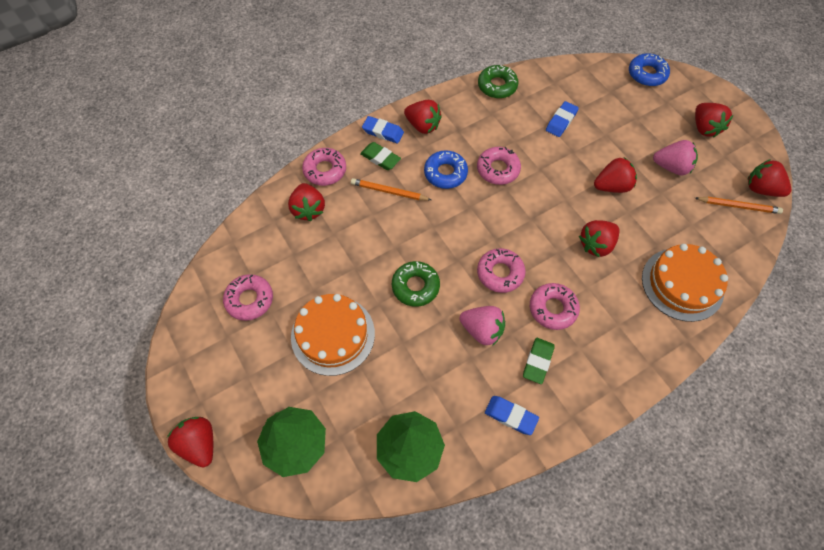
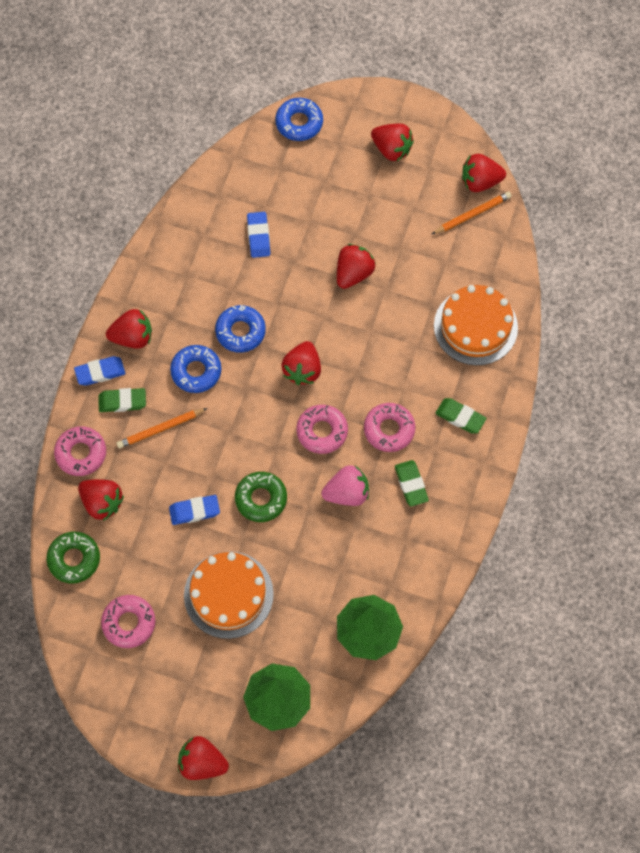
camera: 40 degrees left, 5 degrees up
(497, 86) = (167, 240): green donut -> green donut (74, 559)
(498, 169) = (240, 331): pink donut -> blue donut
(510, 416) = (423, 544): blue eraser -> blue eraser (194, 511)
(596, 244) = (381, 342): red strawberry -> red strawberry (302, 370)
(618, 341) = (460, 417): none -> green eraser
(671, 167) = (391, 214): pink strawberry -> none

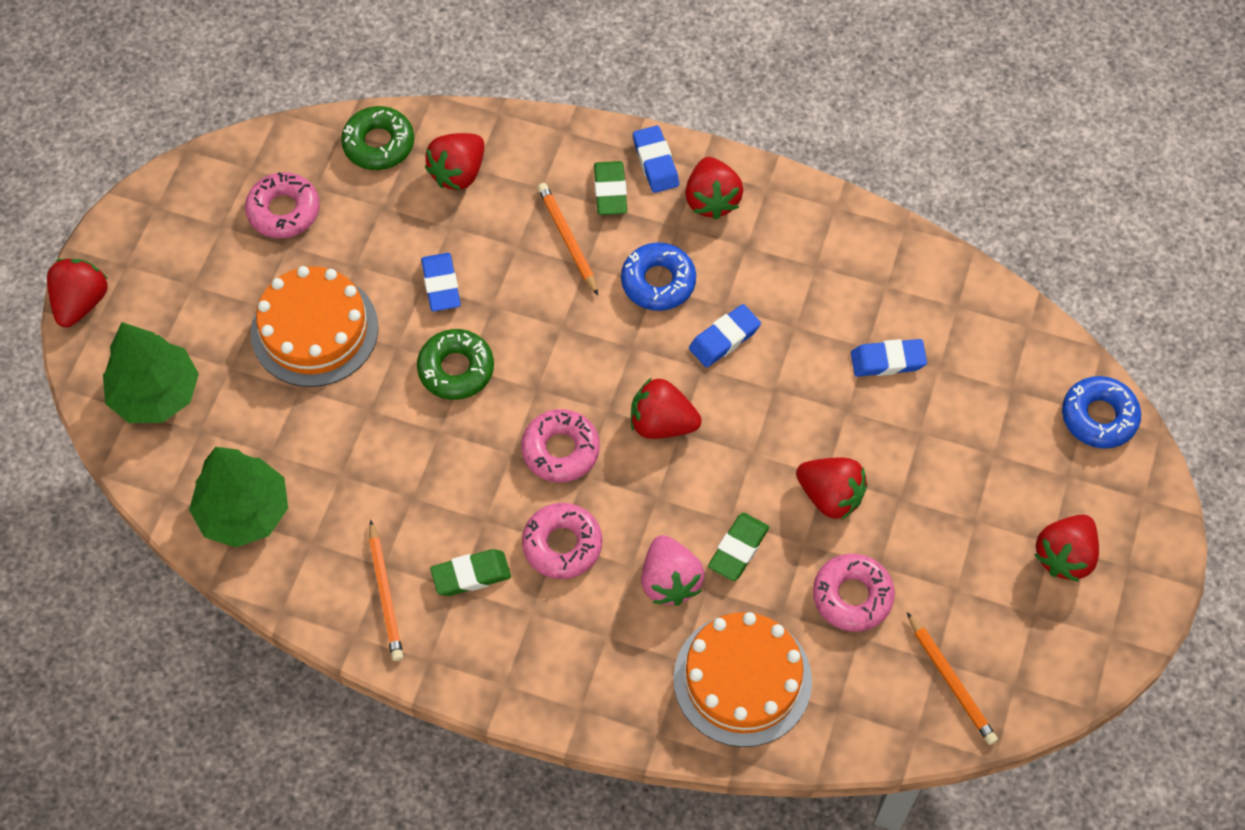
camera: 90 degrees right, 5 degrees down
(81, 453) = (532, 145): pink donut -> pink donut (852, 596)
(240, 331) = (724, 338): blue donut -> blue eraser
(347, 493) = (460, 484): pink strawberry -> pink strawberry (669, 581)
(425, 536) = (385, 594): none -> orange pencil
(460, 417) = (582, 651): green eraser -> green eraser (738, 549)
(480, 182) = (1015, 696): red strawberry -> none

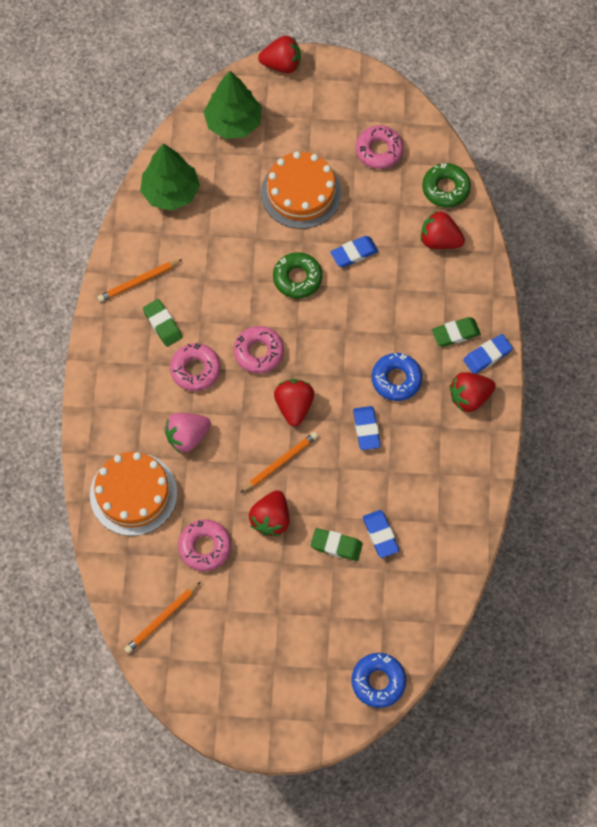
camera: 75 degrees right, 5 degrees up
(567, 239) = (411, 317): orange pencil -> orange pencil (280, 462)
(724, 338) = (366, 429): blue eraser -> blue eraser turned 45 degrees clockwise
(738, 549) = (219, 472): green eraser -> green eraser (336, 546)
(1064, 556) = (267, 675): red strawberry -> none

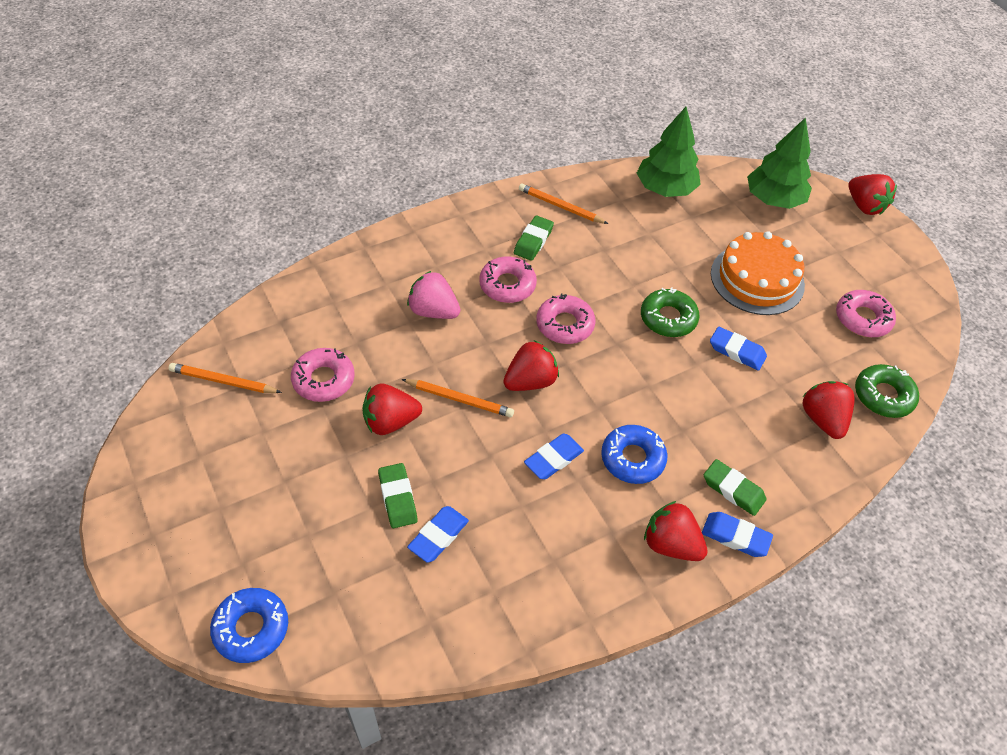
camera: 55 degrees right, 15 degrees down
(133, 494) = (345, 298): orange cake -> none

